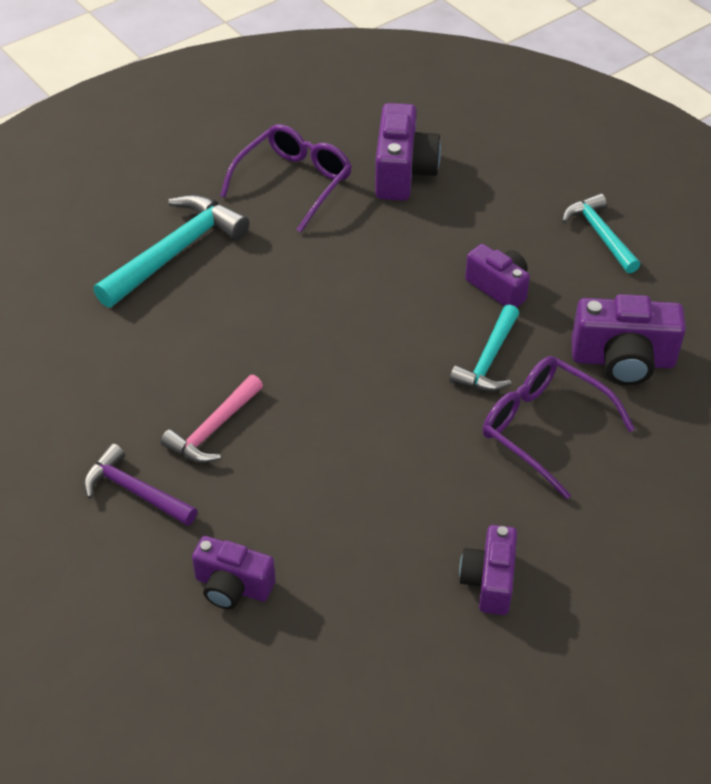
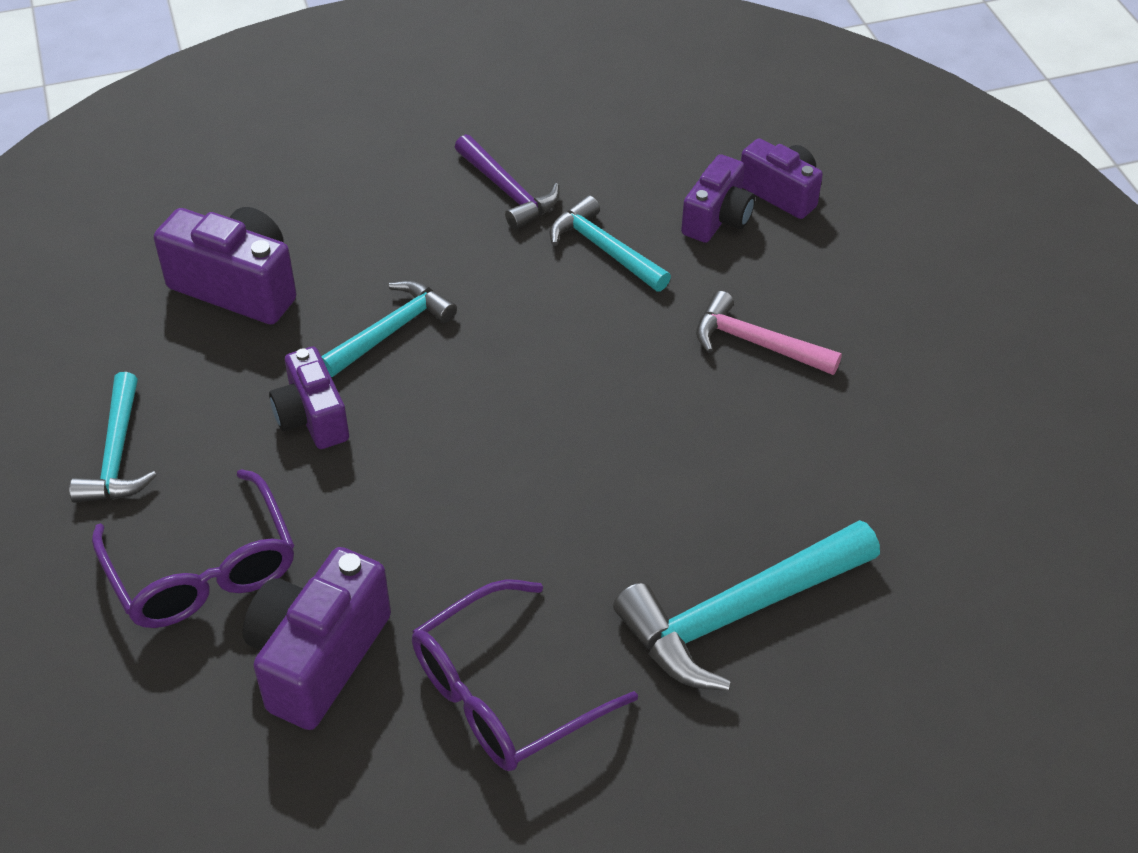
camera: 160 degrees left, 0 degrees up
(135, 491) = (863, 302): purple hammer -> purple hammer (507, 191)
(213, 429) = (756, 343): pink hammer -> pink hammer turned 120 degrees counterclockwise
(365, 477) = (604, 249): none -> turquoise hammer
(489, 581) = (532, 136): purple camera -> purple camera (717, 218)
(543, 428) = (384, 243): purple glasses -> purple glasses (203, 570)

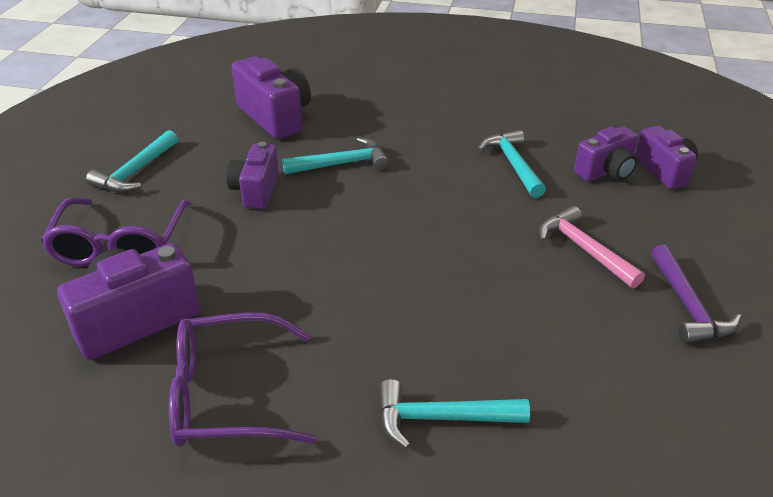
camera: 30 degrees right, 10 degrees down
(507, 191) = (473, 118): purple hammer -> purple hammer (687, 305)
(739, 613) = (441, 418): turquoise hammer -> turquoise hammer, size x0.62

